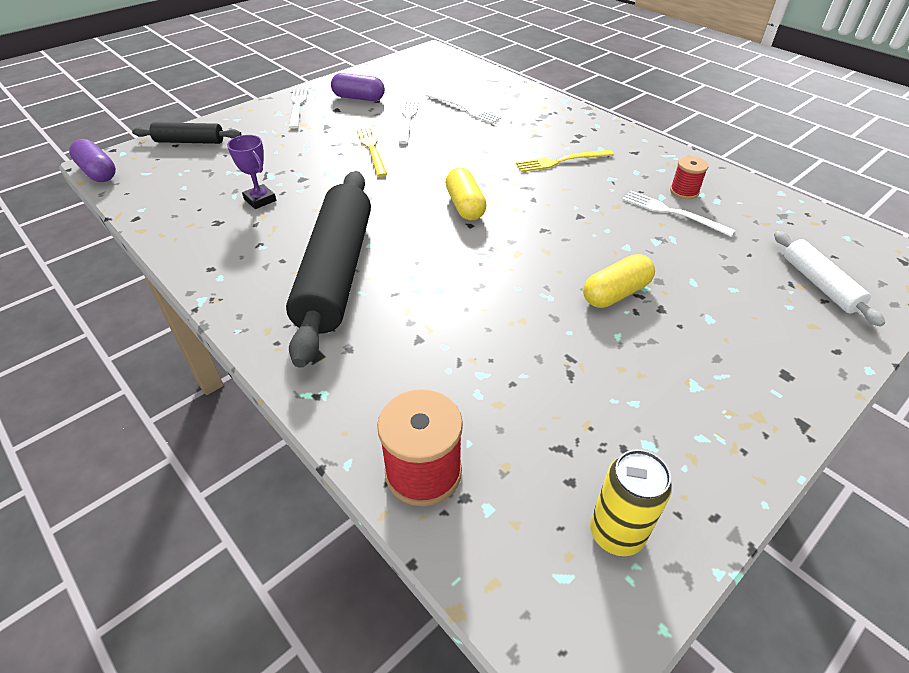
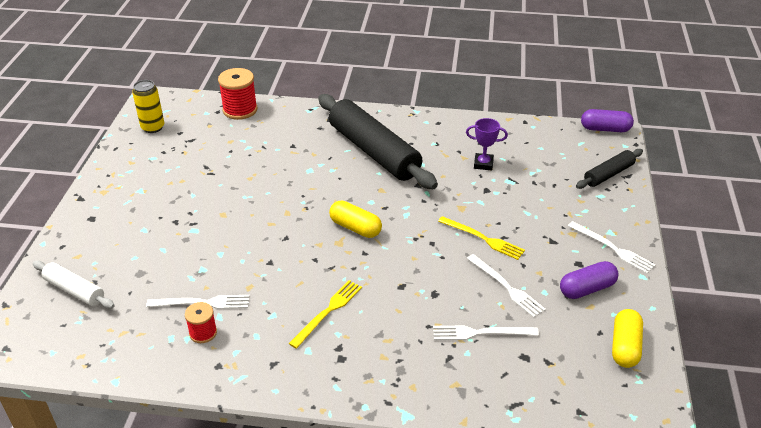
camera: 140 degrees right, 5 degrees down
(616, 293) = (208, 217): yellow capsule -> yellow capsule (625, 346)

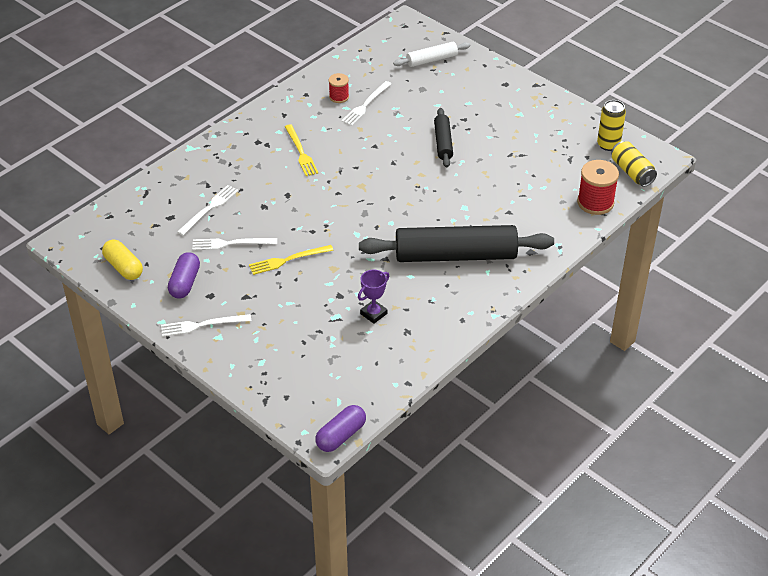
camera: 125 degrees right, 5 degrees up
(183, 105) = (632, 172): none -> yellow can
(355, 228) = (369, 200): yellow capsule -> none
(608, 174) = (280, 387): black rolling pin -> black rolling pin (443, 142)

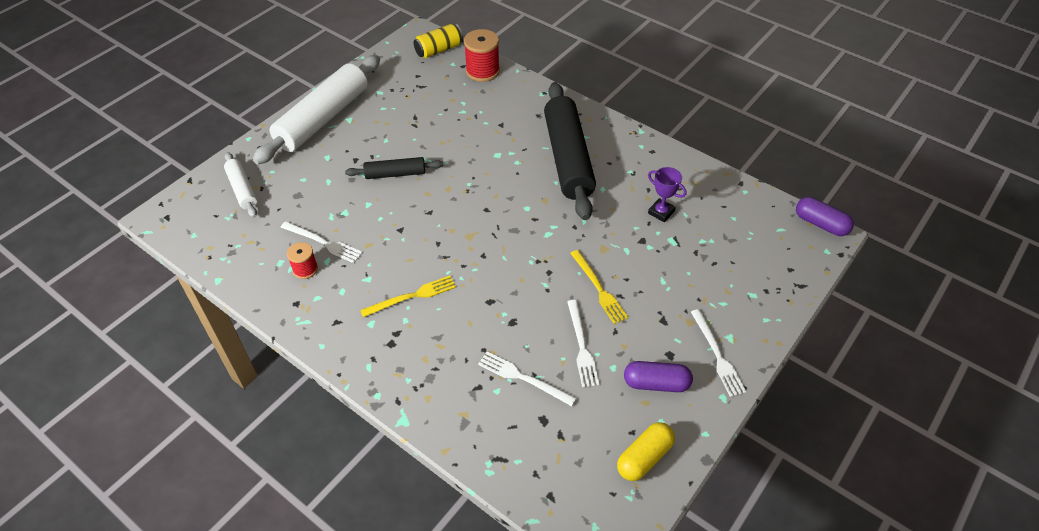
camera: 95 degrees left, 5 degrees up
(521, 98) = (323, 118): none -> white rolling pin
(608, 145) = (400, 62): yellow can -> none

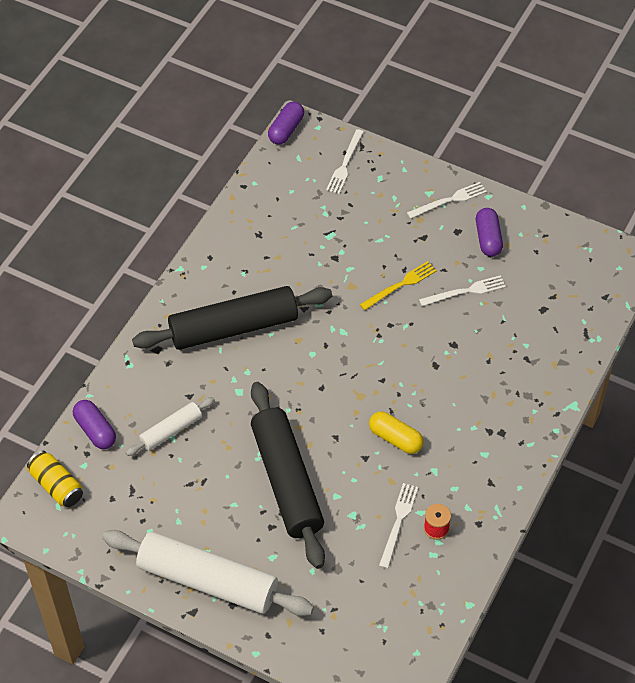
camera: 100 degrees left, 5 degrees up
(242, 189) = (340, 628): white rolling pin -> white rolling pin (171, 430)
(395, 174) = (286, 481): black rolling pin -> black rolling pin, size x2.01
(412, 296) = (445, 428): yellow fork -> none
(482, 71) = (95, 430): red spool -> purple capsule
(523, 378) = (509, 328): white fork -> white fork (345, 164)
(644, 457) = (555, 242): yellow capsule -> yellow capsule (395, 438)
(661, 212) = (295, 245): purple trophy -> none

